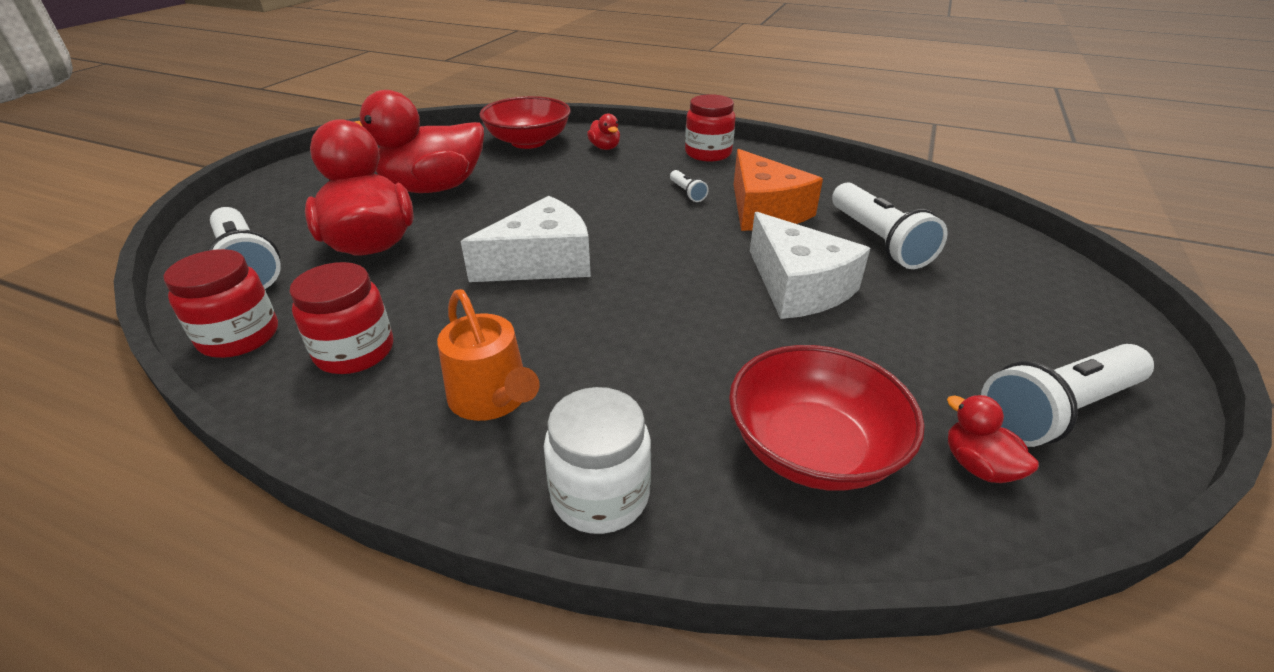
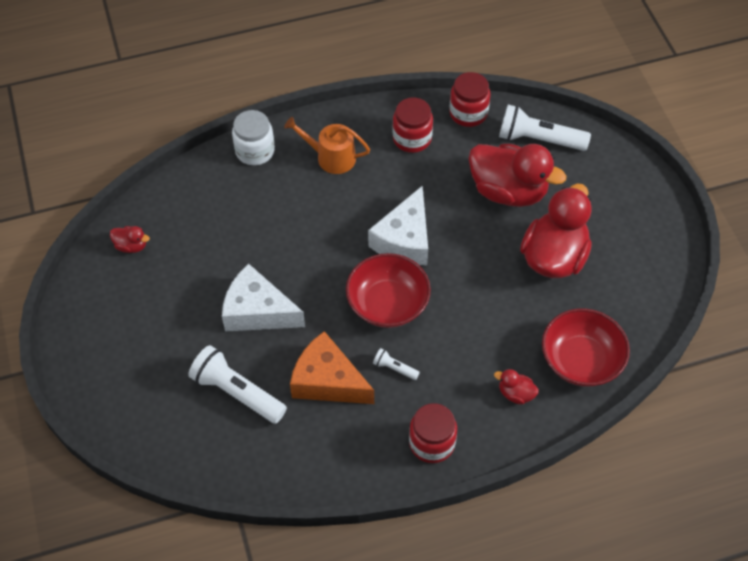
camera: 140 degrees right, 20 degrees up
(812, 448) = (195, 214): red bowl -> red bowl (387, 303)
(1058, 410) = (105, 298): white flashlight -> none

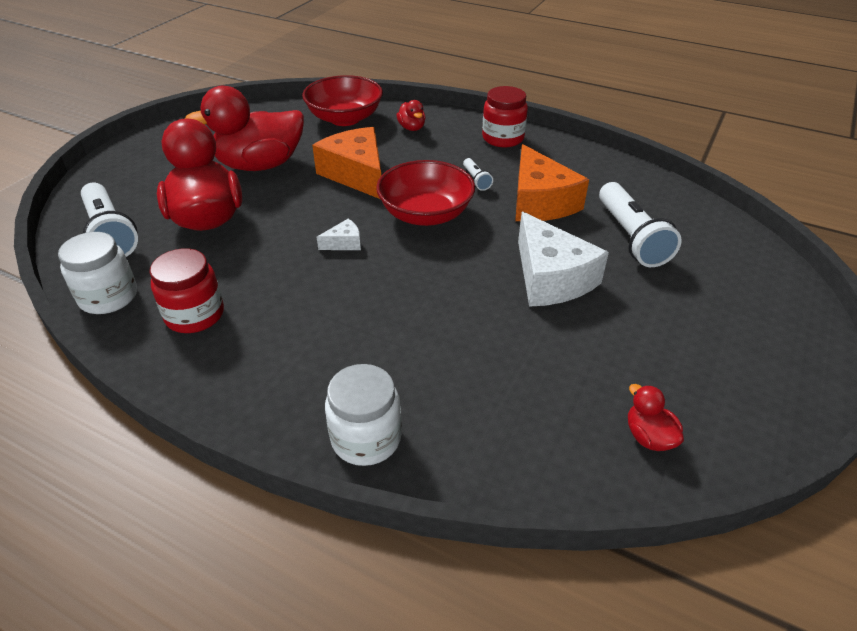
camera: 135 degrees left, 15 degrees down
(331, 157) = (295, 360): orange watering can -> none
(404, 239) = (344, 243): white cheese -> white cheese, size x0.44
(468, 113) = (108, 297): red jar -> white jar
(480, 303) = (356, 174): none -> orange cheese

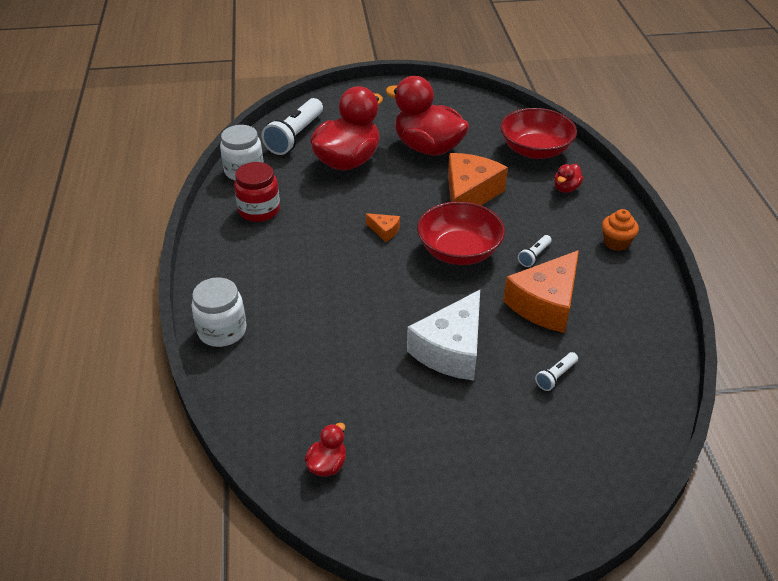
camera: 55 degrees right, 0 degrees up
(344, 243) = (384, 231): white cheese -> orange cheese
(503, 138) = (616, 243): red jar -> orange cupcake
(631, 237) = (556, 376): white flashlight -> white flashlight, size x0.46

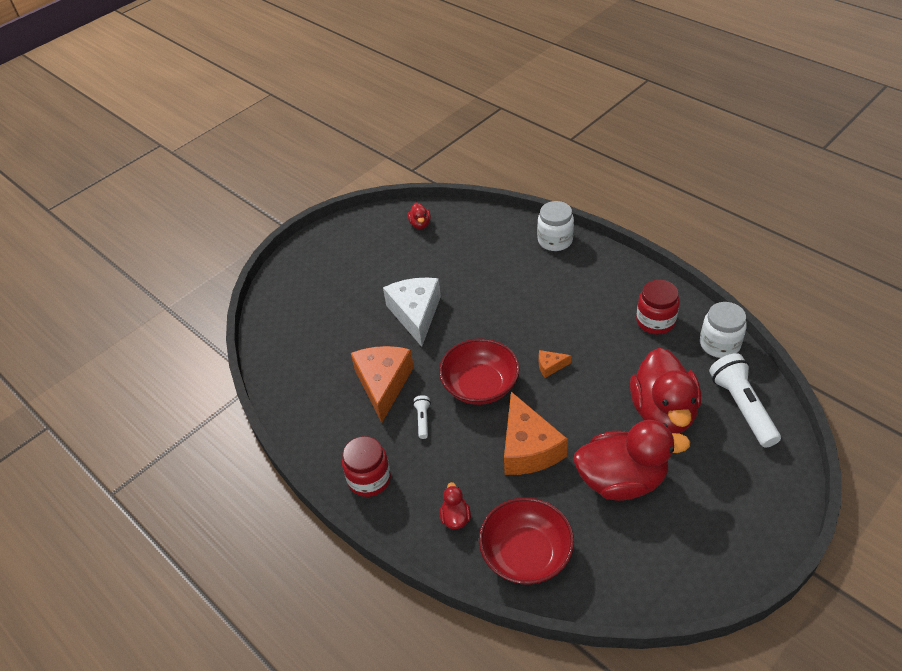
camera: 145 degrees right, 5 degrees up
(556, 376) = (339, 338): white flashlight -> none
(616, 243) = (369, 479): orange cupcake -> red jar

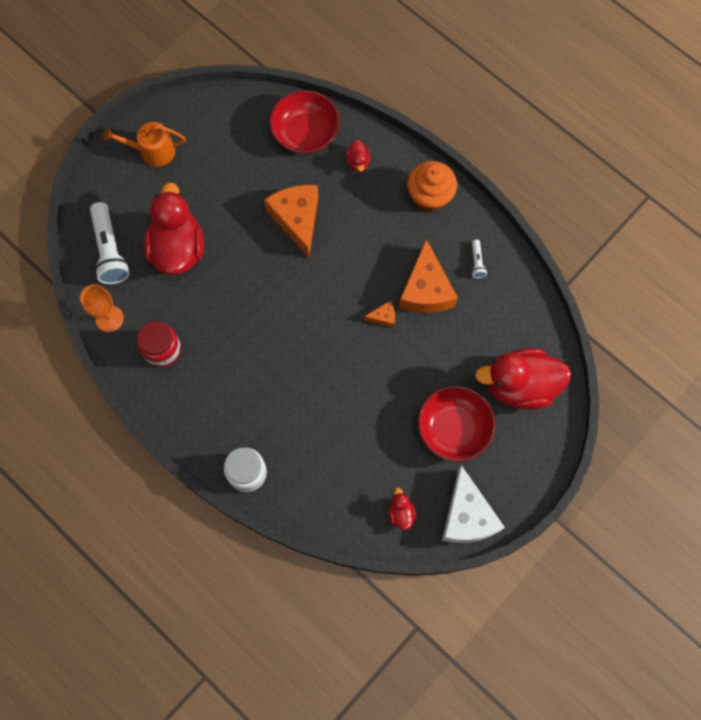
camera: 175 degrees right, 25 degrees up
(369, 479) = (429, 197): red jar -> orange cupcake
(415, 314) = (400, 374): white cheese -> white cheese (467, 516)
(423, 420) = (387, 250): white flashlight -> white flashlight (477, 262)
(480, 386) = (336, 283): red bowl -> red bowl (453, 429)
(550, 366) = (270, 302): orange cheese -> orange cheese (383, 317)
(622, 480) = (224, 188): red duck -> red duck (520, 386)
(719, 344) = (109, 318): white jar -> orange goblet
(726, 523) = (153, 151): none -> orange watering can

